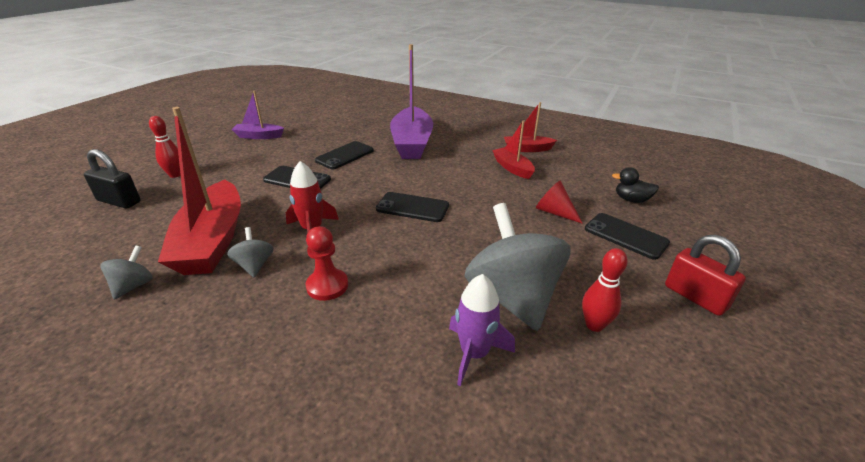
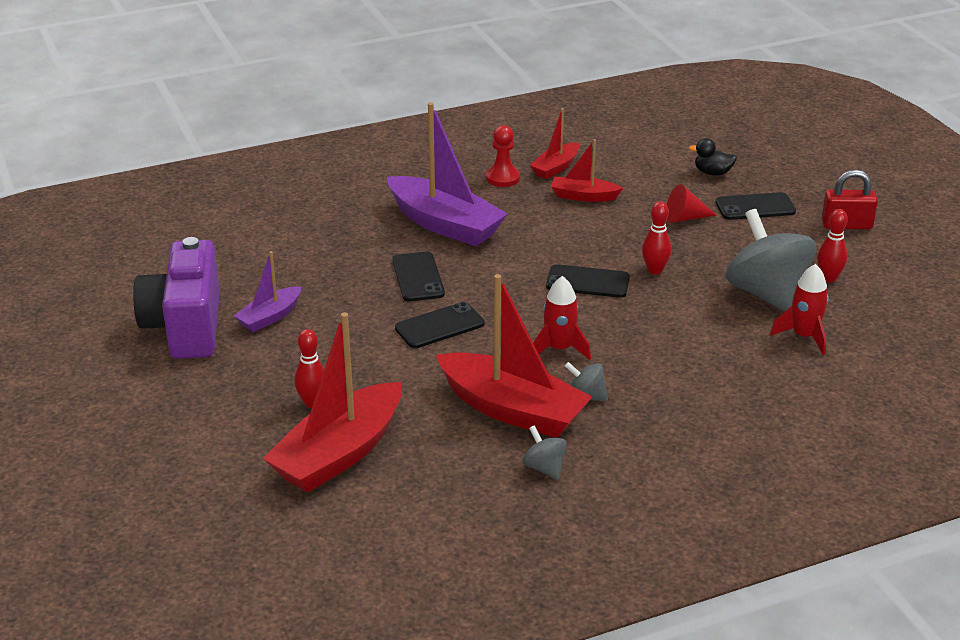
camera: 50 degrees left, 0 degrees up
(119, 201) = (339, 454): black padlock -> red boat
(230, 123) = (185, 327): none -> purple camera
(327, 286) = (660, 369): red pawn -> red pawn (503, 178)
(412, 207) = (587, 282): black phone -> black phone turned 45 degrees clockwise
(466, 227) = (655, 270): none -> red bowling pin
(474, 353) = (804, 336): purple rocket -> red rocket
(512, 297) = (767, 294): grey spinning top -> grey spinning top turned 45 degrees clockwise
(631, 200) = (712, 173): black duck -> black duck turned 45 degrees clockwise

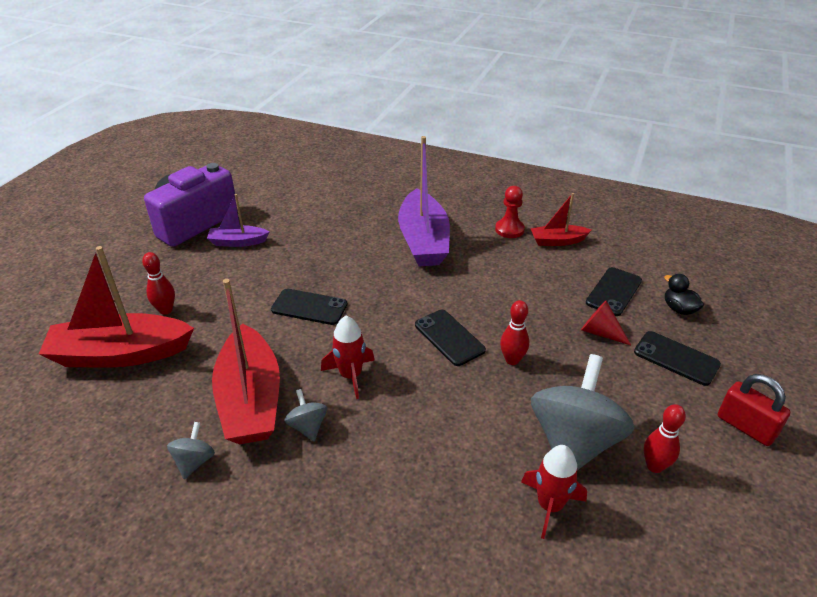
camera: 45 degrees right, 5 degrees up
(418, 277) = (351, 266): black phone -> black phone (614, 292)
(583, 196) = (546, 272): red boat -> none

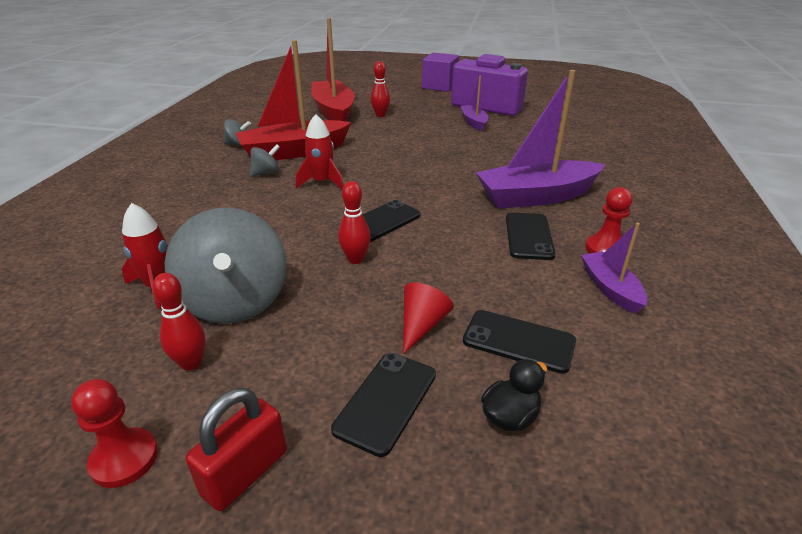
camera: 80 degrees right, 5 degrees down
(92, 246) = (439, 86): none -> purple cube
(309, 307) = (402, 157): black phone -> black phone (529, 236)
(557, 241) = (610, 289): red boat -> purple boat
(574, 442) = (235, 302): grey spinning top -> grey spinning top turned 60 degrees clockwise
(752, 493) = (124, 459): none -> red pawn

